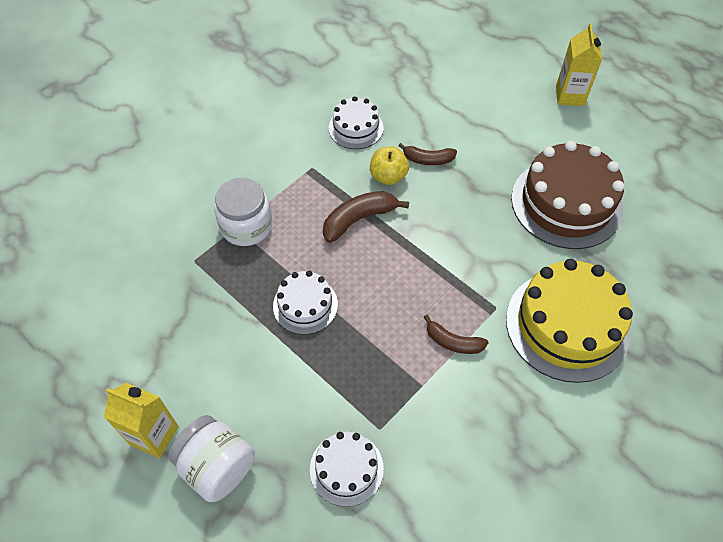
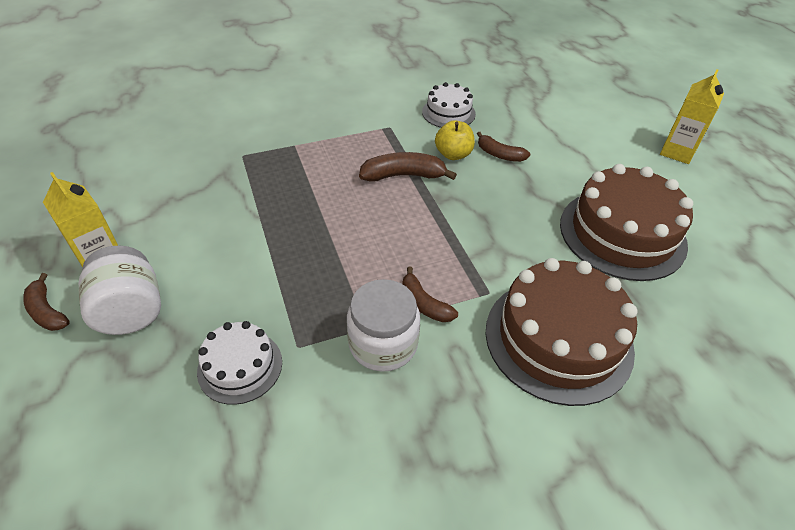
camera: 25 degrees right, 10 degrees down
(142, 505) = (47, 311): none -> brown banana
(246, 226) = (303, 147): white jar -> white jar (383, 343)
(305, 305) = (307, 220): white cake -> none
(567, 325) = (558, 339): yellow cake -> brown cake

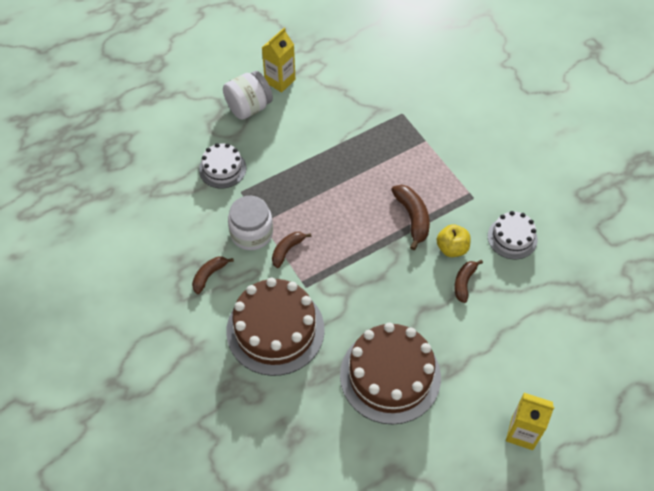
camera: 80 degrees right, 10 degrees up
(47, 311) = (240, 72): brown banana -> brown banana (209, 275)

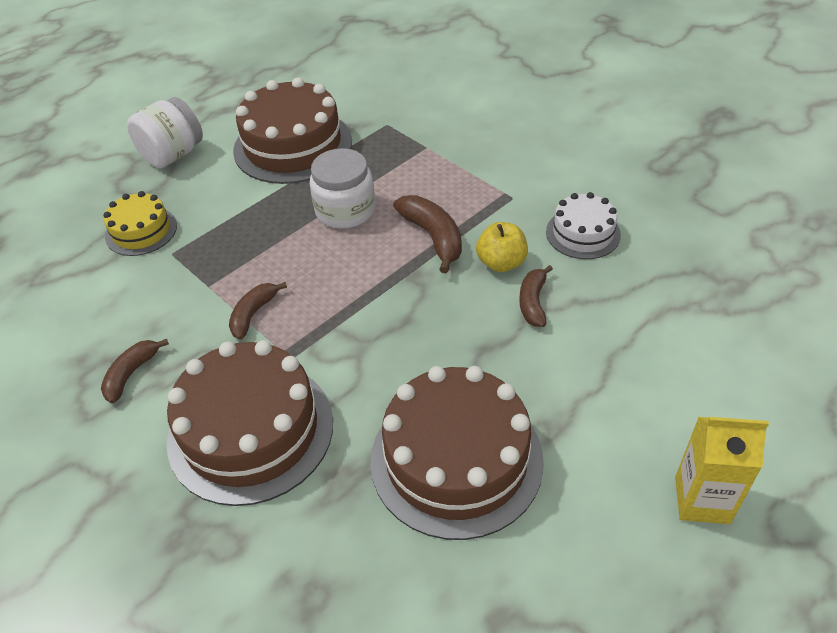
camera: 10 degrees left, 10 degrees down
(222, 169) = (141, 231): white cake -> yellow cake
(251, 233) = (194, 303): white jar -> white jar (345, 210)
(280, 81) = (213, 120): yellow carton -> none
(332, 118) = (293, 145): none -> brown cake

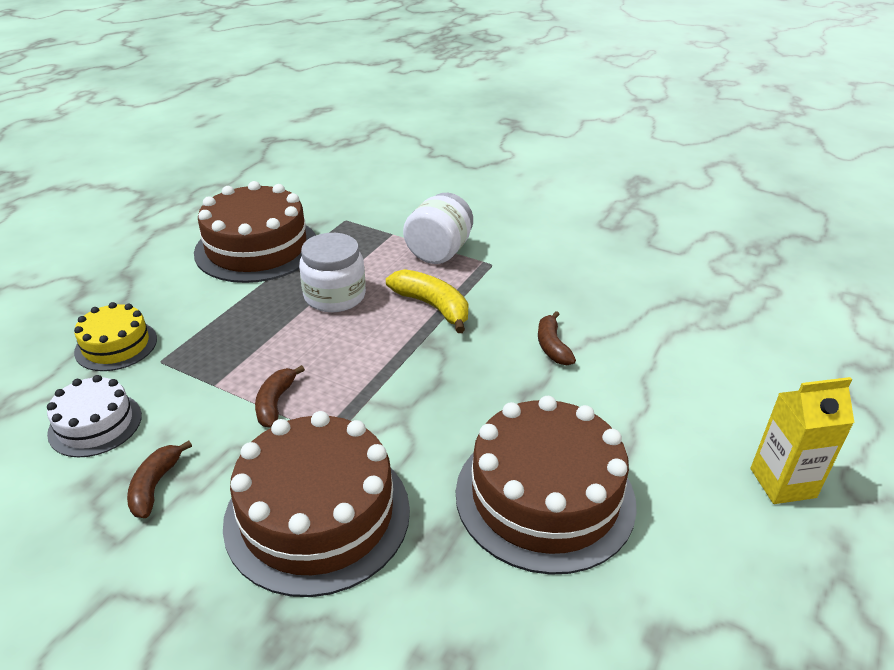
camera: 20 degrees left, 10 degrees down
(173, 155) = (127, 271): white jar -> white jar (439, 252)
(433, 237) = (432, 306): brown banana -> yellow banana
(501, 263) = (507, 318): yellow apple -> none
(583, 233) = (569, 284): white cake -> white cake (95, 424)

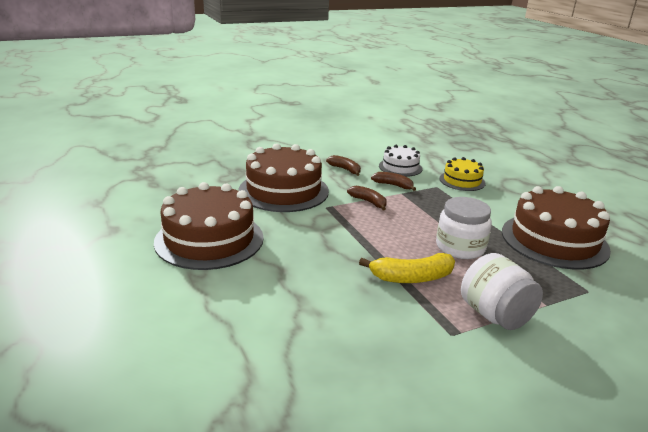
camera: 125 degrees right, 10 degrees down
(552, 346) = (310, 304): brown banana -> brown banana (393, 185)
(782, 483) = (84, 317): yellow carton -> none

